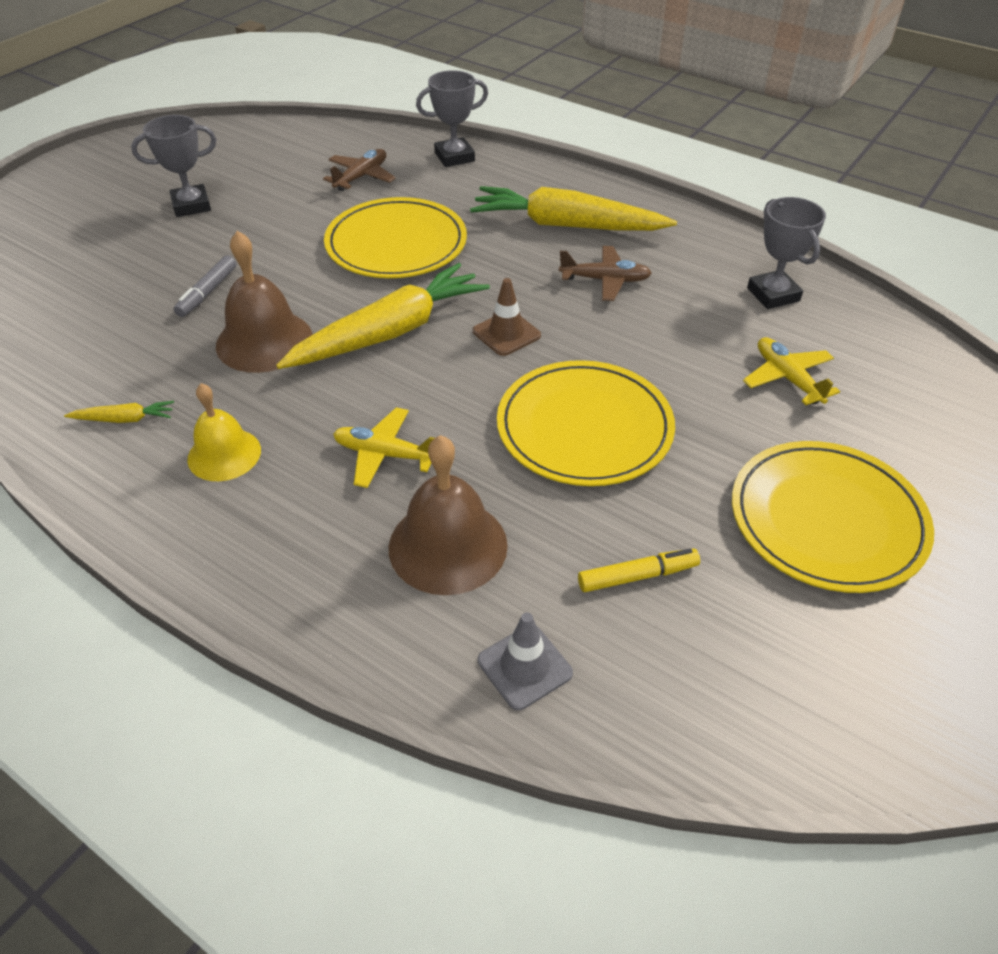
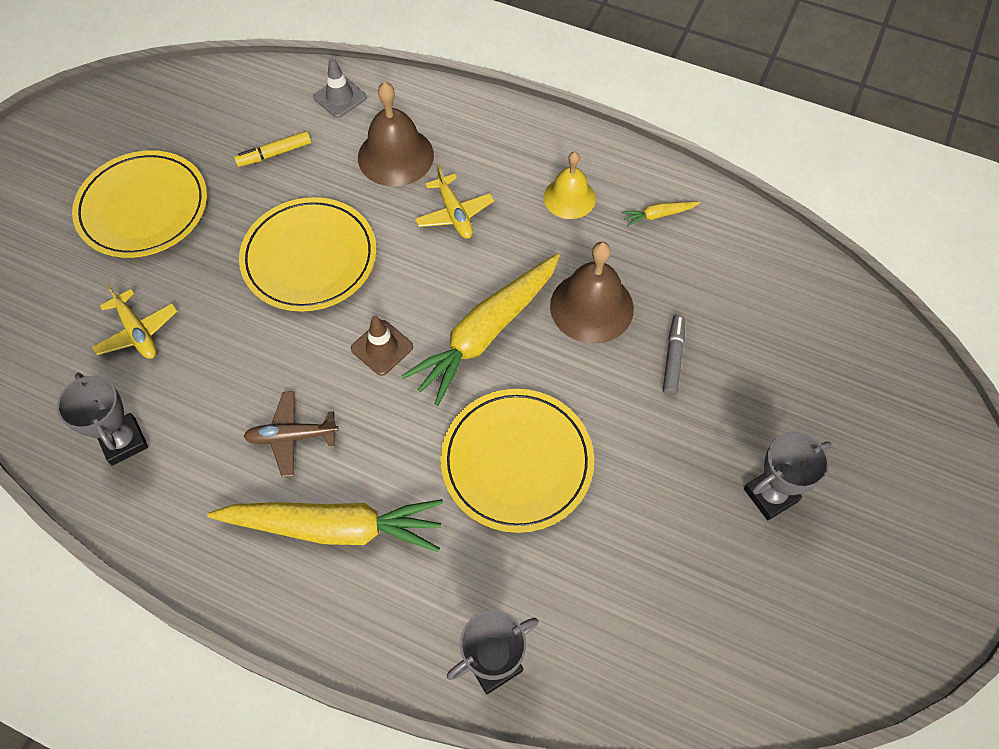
camera: 170 degrees right, 15 degrees up
(361, 177) = (599, 591): brown plane -> none
(385, 454) = (454, 214): yellow plane -> yellow plane turned 60 degrees clockwise

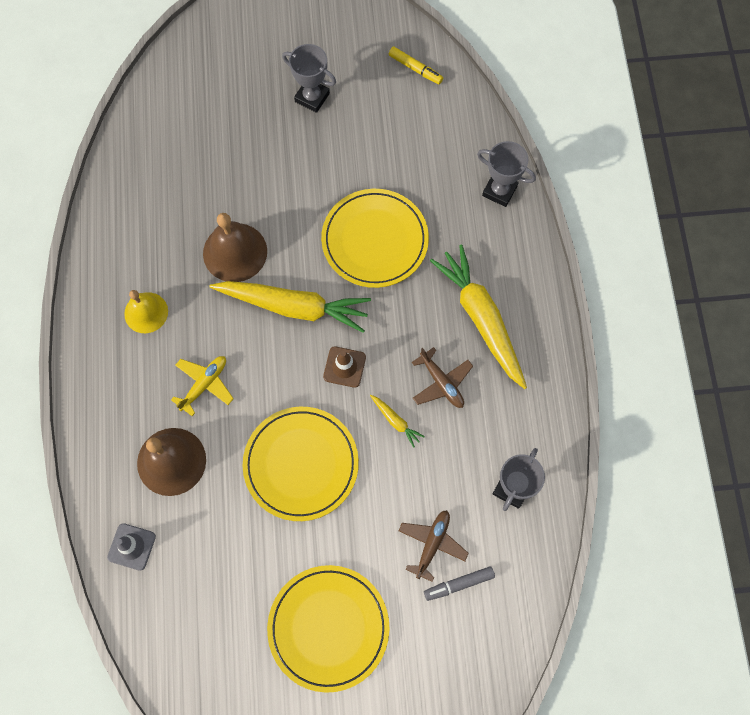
camera: 120 degrees left, 10 degrees up
(137, 332) = (432, 544): yellow plane -> brown plane
(274, 154) = (219, 559): yellow marker -> yellow marker (415, 69)
(658, 215) = (130, 246): yellow carrot -> yellow carrot (395, 421)
(673, 358) = (247, 186): grey marker -> grey marker (459, 584)

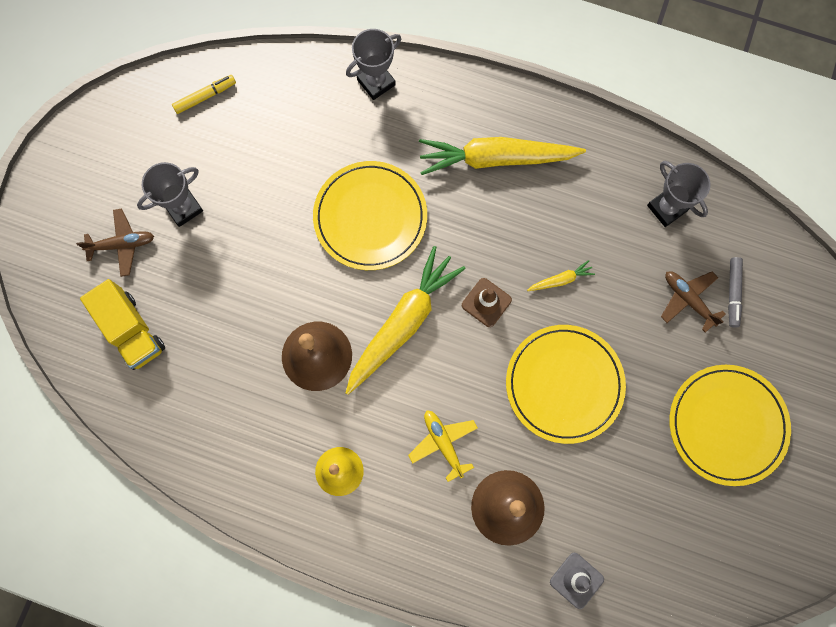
camera: 65 degrees left, 5 degrees up
(193, 108) = (132, 330): none -> yellow truck
(441, 382) = (542, 222): brown plane -> brown plane (122, 244)

